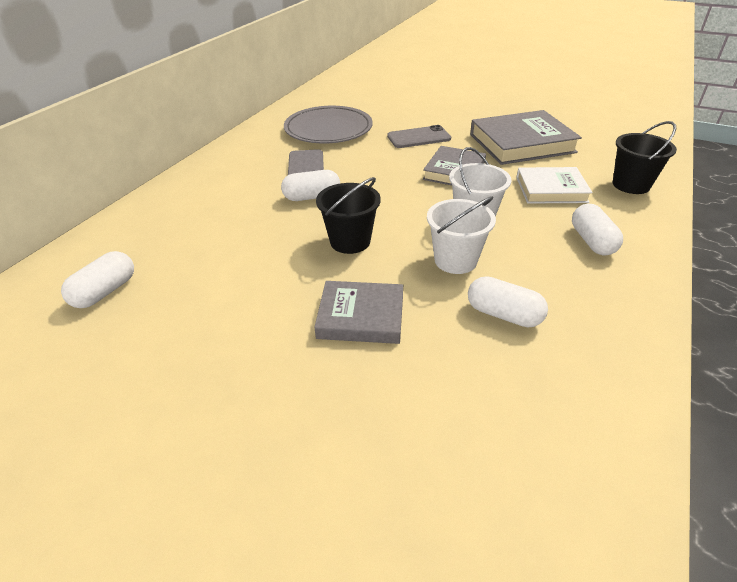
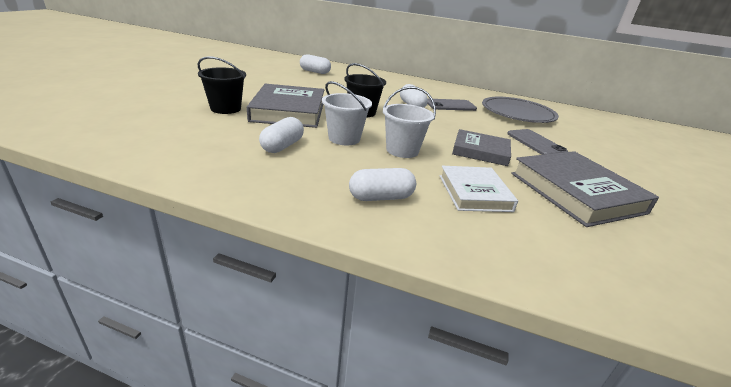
camera: 80 degrees right, 10 degrees down
(361, 316) = (288, 111): grey book -> grey book, size x1.58
(631, 185) = (523, 252): black bucket -> black bucket (225, 108)

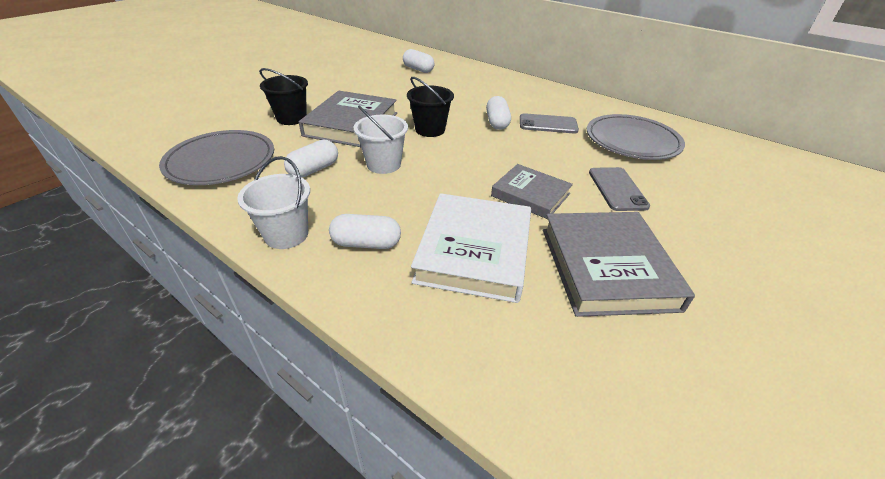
camera: 20 degrees right, 10 degrees up
(178, 145) = (221, 161): none -> grey plate
(402, 150) = (436, 185): white bucket -> white bucket (286, 235)
(474, 193) = (474, 251): white book -> white book, size x1.58

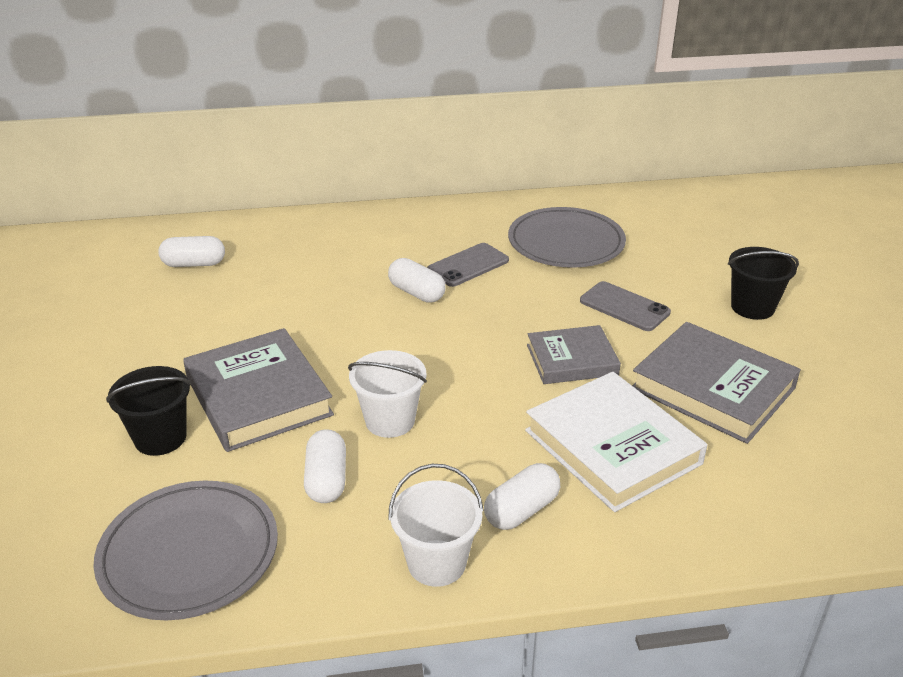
camera: 45 degrees left, 5 degrees down
(430, 130) = (363, 346): black bucket -> black bucket (752, 307)

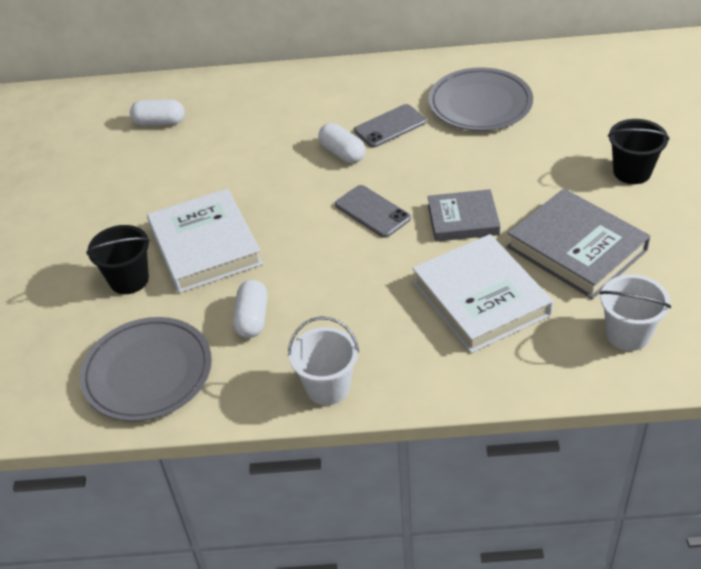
camera: 10 degrees right, 10 degrees up
(258, 396) = (205, 246): grey book -> white book
(390, 421) = (306, 270): white bucket -> white bucket (627, 334)
(521, 510) = (398, 349): white capsule -> none
(624, 307) = (518, 169): grey phone -> grey phone (372, 211)

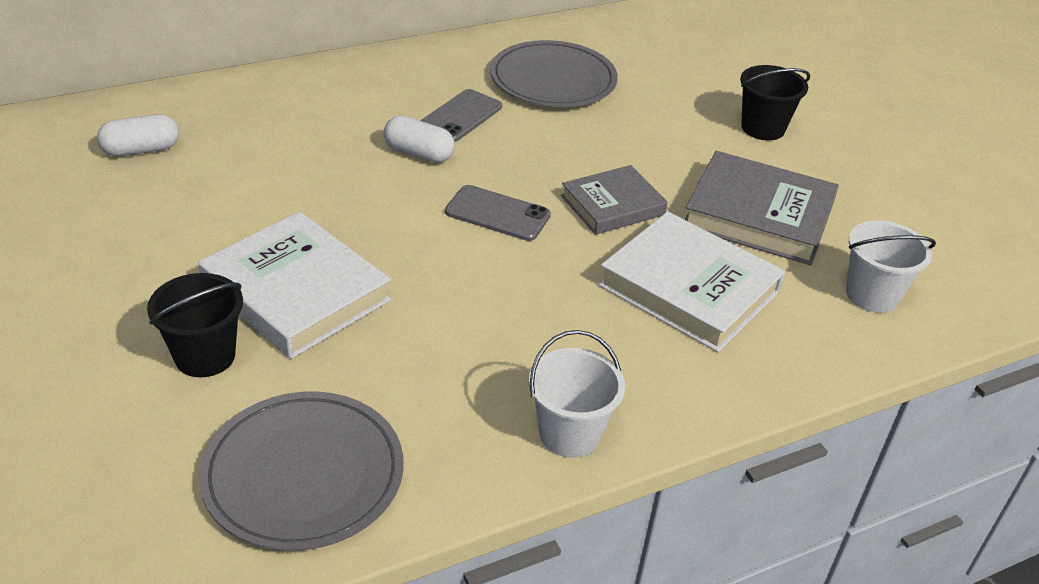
camera: 30 degrees left, 5 degrees down
(252, 318) = (416, 370): white capsule -> none

